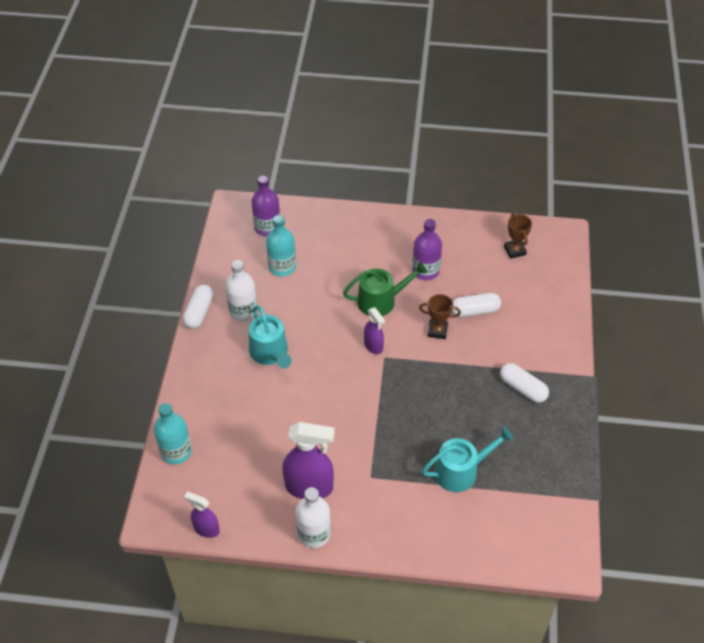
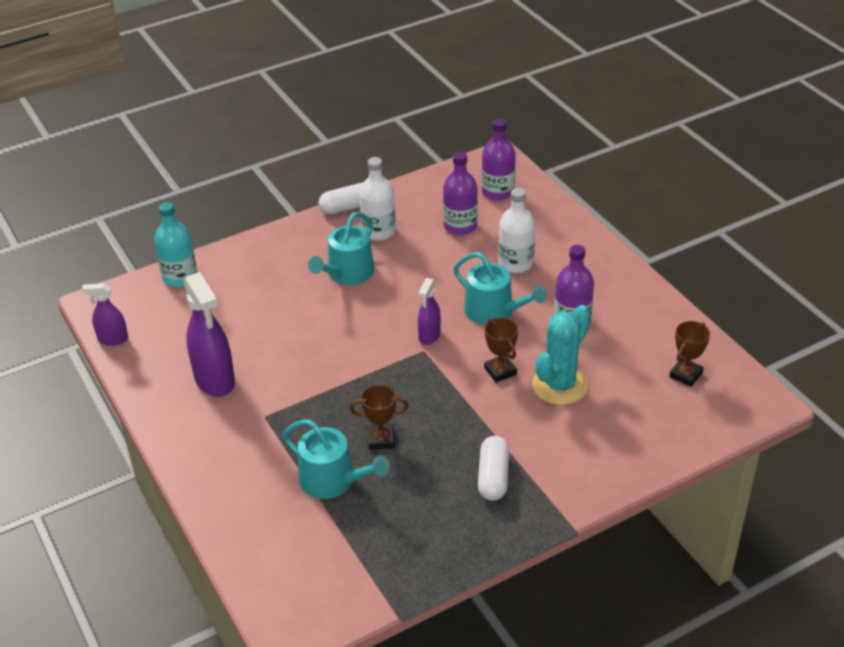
camera: 55 degrees right, 10 degrees down
(206, 529) = (113, 339): purple spray bottle -> purple spray bottle turned 75 degrees counterclockwise
(282, 267) = (460, 226): turquoise bottle -> purple bottle
(314, 533) = (164, 411): white bottle -> white bottle (516, 263)
(381, 301) = (494, 311): green watering can -> turquoise watering can
(445, 425) = (381, 439): none -> brown trophy
(474, 311) = (560, 385): white capsule -> turquoise cactus

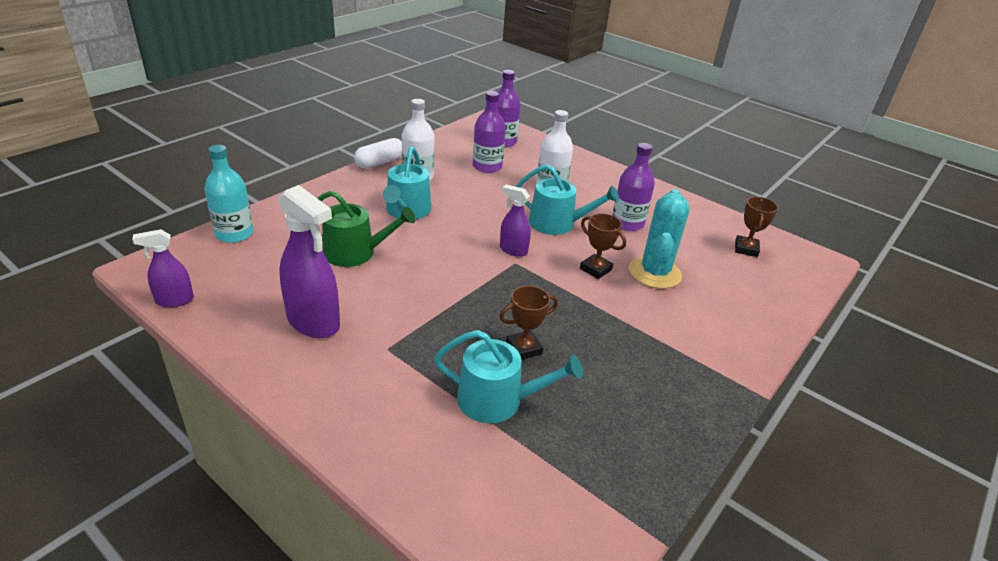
camera: 25 degrees left, 5 degrees down
(278, 315) = (355, 253): none -> green watering can
(429, 336) = (513, 250): purple spray bottle -> purple spray bottle turned 120 degrees clockwise
(493, 477) = (655, 363): white capsule -> none

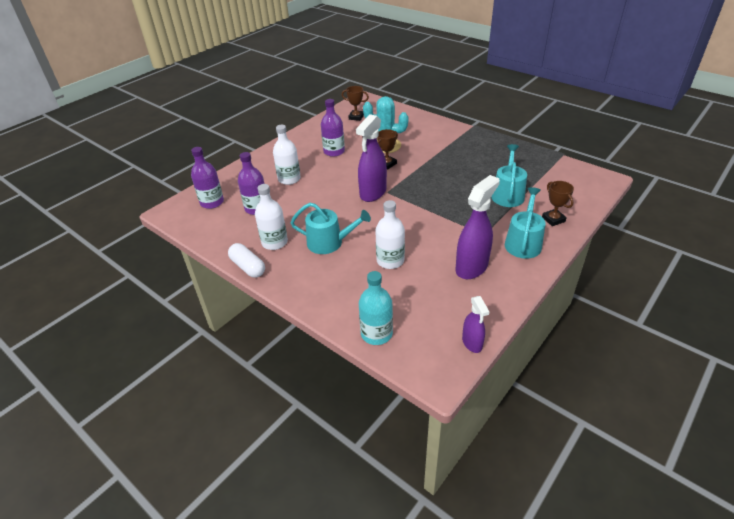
camera: 85 degrees left, 5 degrees up
(355, 253) = (390, 261): green watering can -> white bottle
(513, 250) = (373, 193): purple spray bottle -> purple spray bottle, size x1.79
(524, 348) = (466, 187): brown trophy -> brown trophy (553, 219)
(557, 224) = (338, 176): turquoise watering can -> turquoise watering can (523, 242)

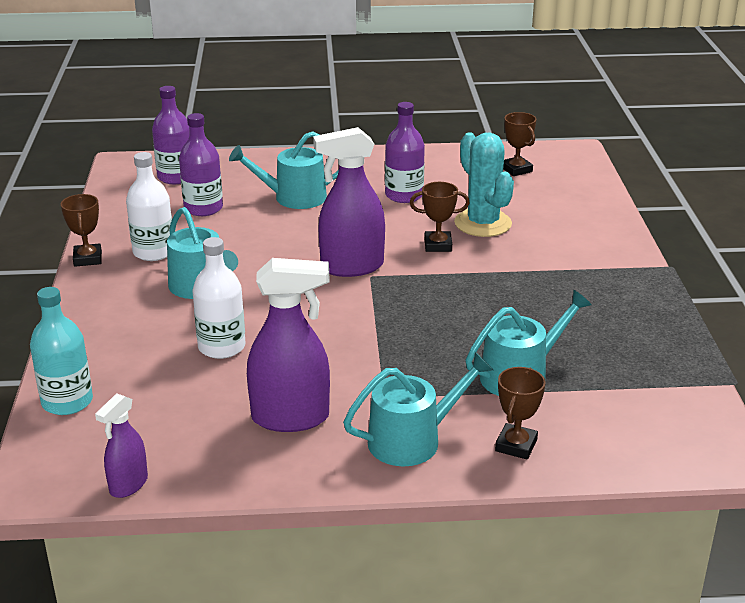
camera: 45 degrees right, 10 degrees down
(248, 267) = (88, 259): white capsule -> brown trophy
(289, 179) = (293, 197): white bottle -> turquoise watering can

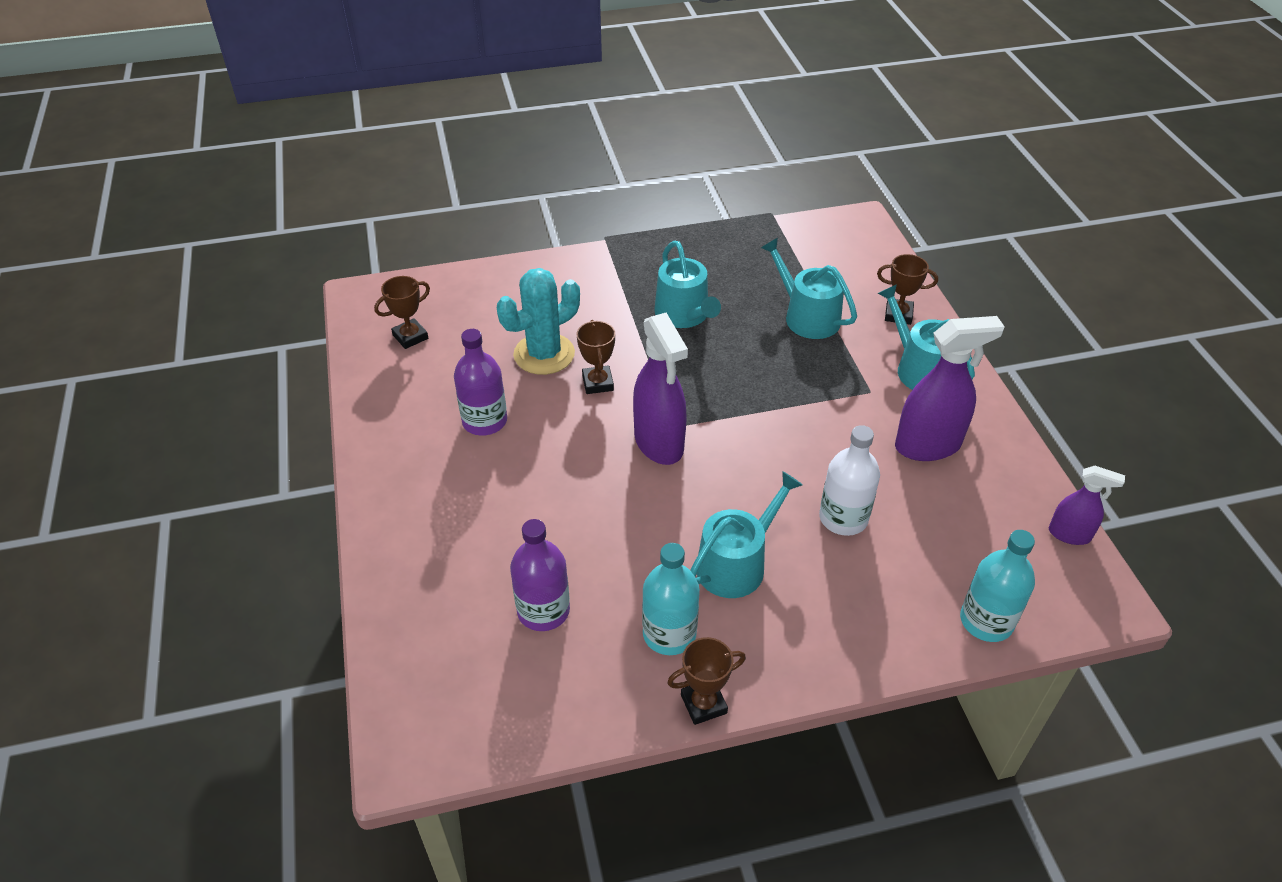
camera: 100 degrees left, 15 degrees up
(154, 252) = (669, 634): white bottle -> turquoise bottle
(176, 177) = (450, 669): purple bottle -> none
(291, 418) = (928, 445): purple spray bottle -> purple spray bottle turned 90 degrees clockwise
(293, 197) = (501, 521): turquoise watering can -> turquoise watering can (684, 315)

